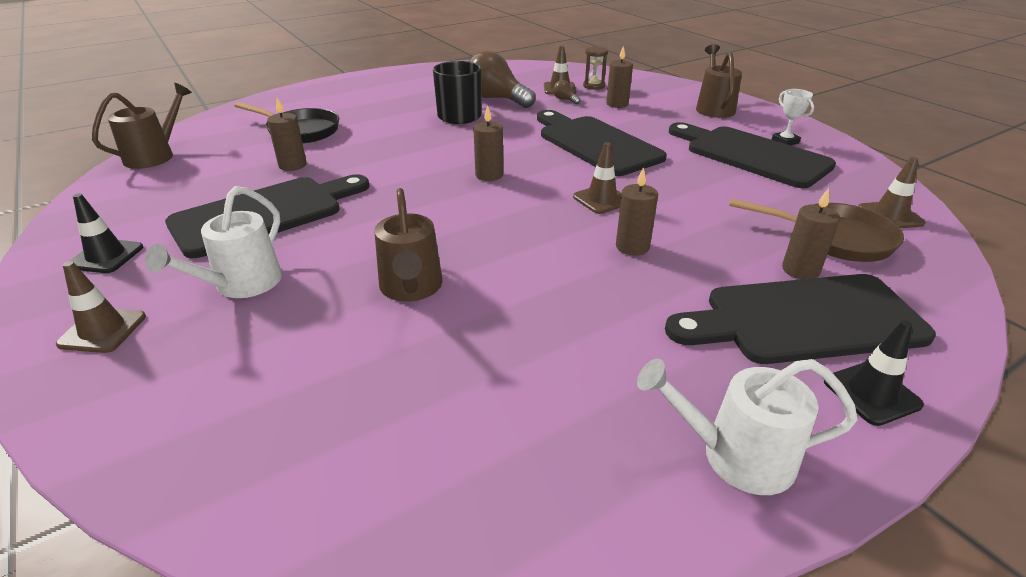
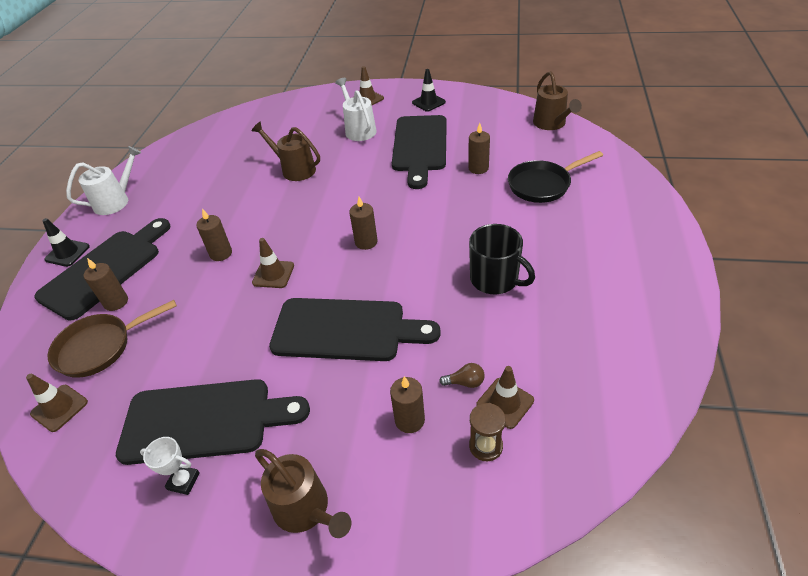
camera: 135 degrees right, 10 degrees up
(496, 99) = (518, 328): brown light bulb -> none

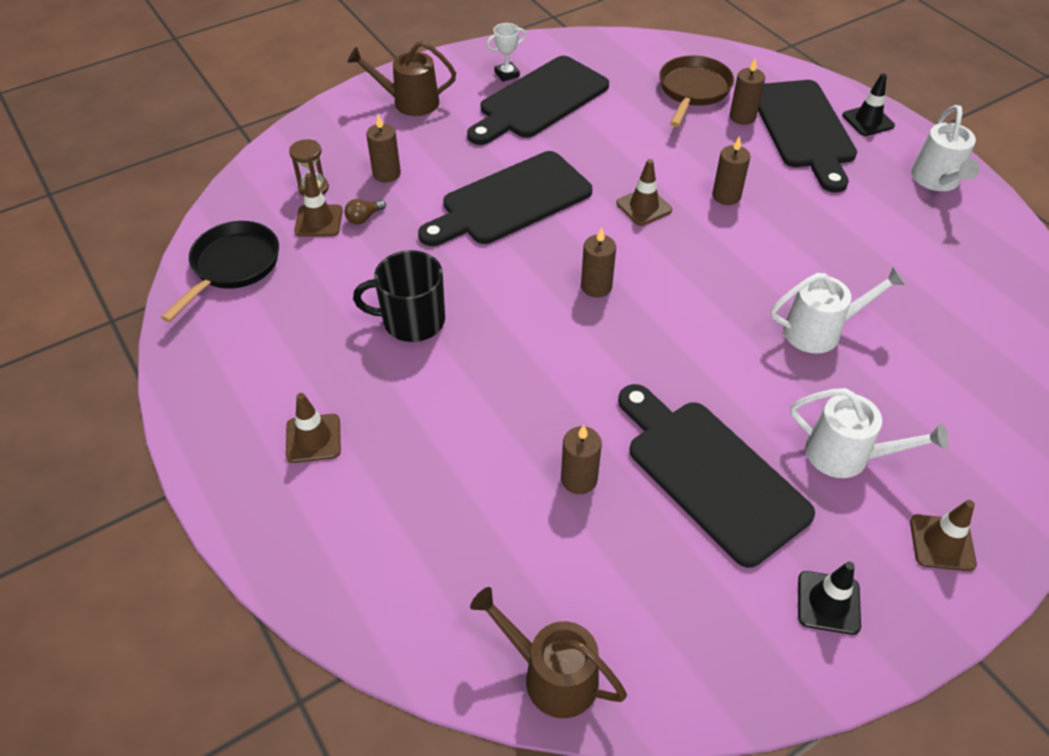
camera: 135 degrees right, 5 degrees up
(59, 408) = (653, 56): brown traffic cone -> brown traffic cone (313, 438)
(295, 169) = (819, 330): brown watering can -> white watering can
(543, 185) = (459, 499): black pan -> black pan (232, 266)

